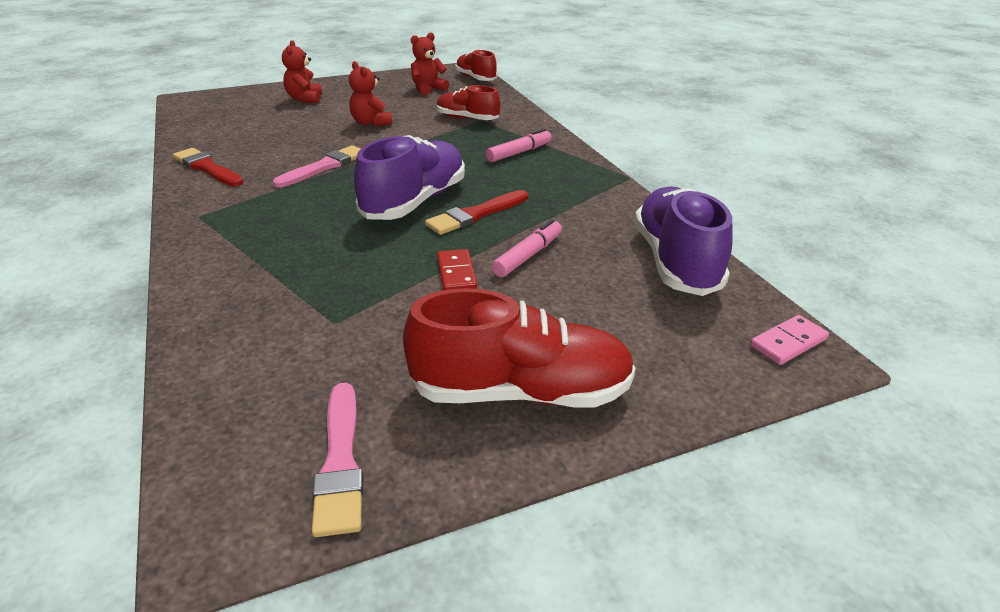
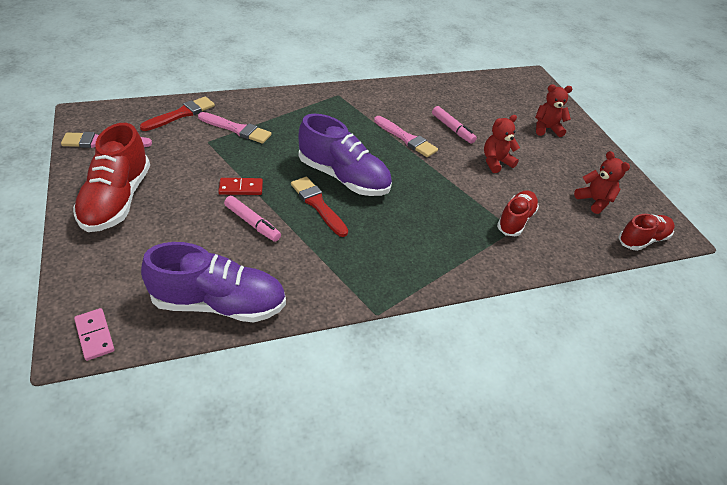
camera: 90 degrees right, 10 degrees up
(207, 168) = (406, 93): red brush -> red brush (181, 114)
(295, 297) = (237, 129): none -> pink brush
(519, 153) = (434, 245): pink marker -> pink marker (452, 129)

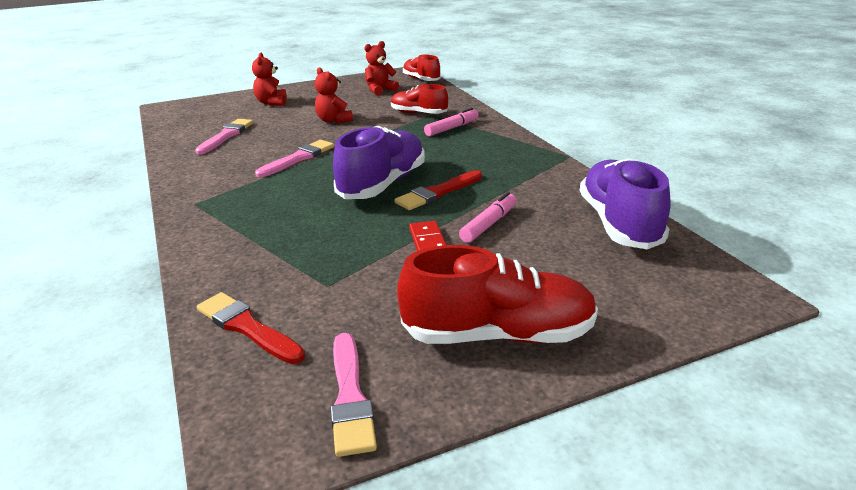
camera: 90 degrees left, 15 degrees down
(94, 335) = (726, 285): pink domino -> none
(237, 129) = (290, 266): pink brush -> pink brush (226, 136)
(452, 129) = (276, 138): pink marker -> pink marker (451, 128)

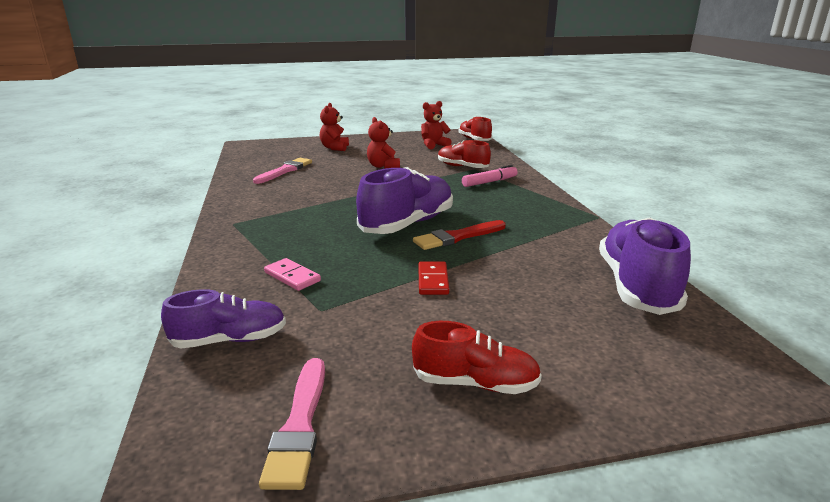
camera: 10 degrees right, 5 degrees down
(247, 327) = (230, 340): red brush -> purple shoe
(284, 255) = (292, 277): none -> pink domino
(298, 158) = (339, 195): pink brush -> none
(488, 224) = (498, 271): pink marker -> none
(498, 334) = (475, 383): red shoe -> red shoe, size x0.61

